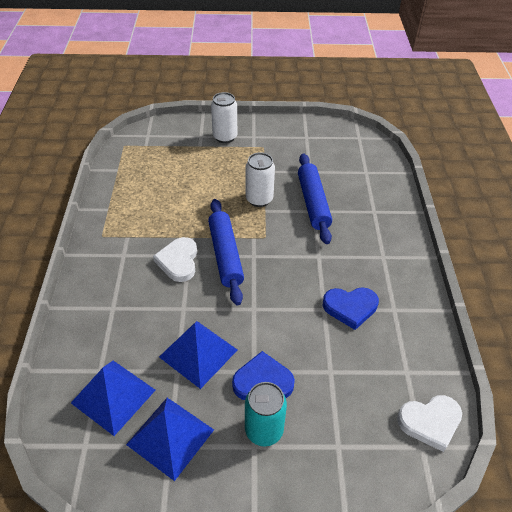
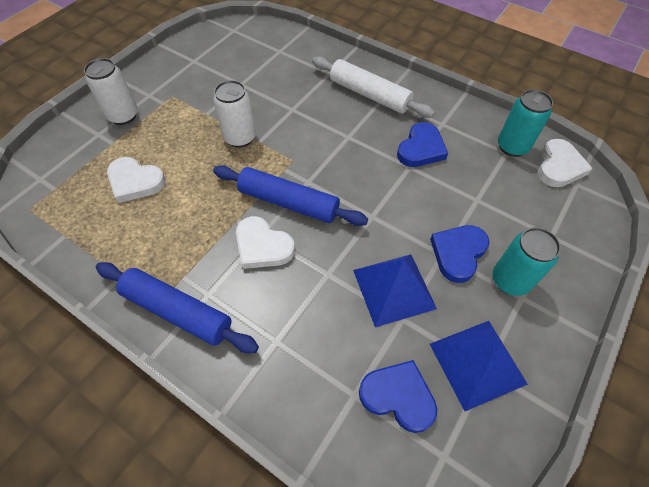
camera: 55 degrees left, 10 degrees up
(113, 396) = (398, 396): blue pyramid -> blue heart
(179, 174) = (135, 182): none -> white heart
(313, 203) = (282, 104): blue rolling pin -> blue rolling pin (178, 311)
(376, 246) = (369, 95): none -> white rolling pin
(417, 373) = (512, 147): none -> turquoise can

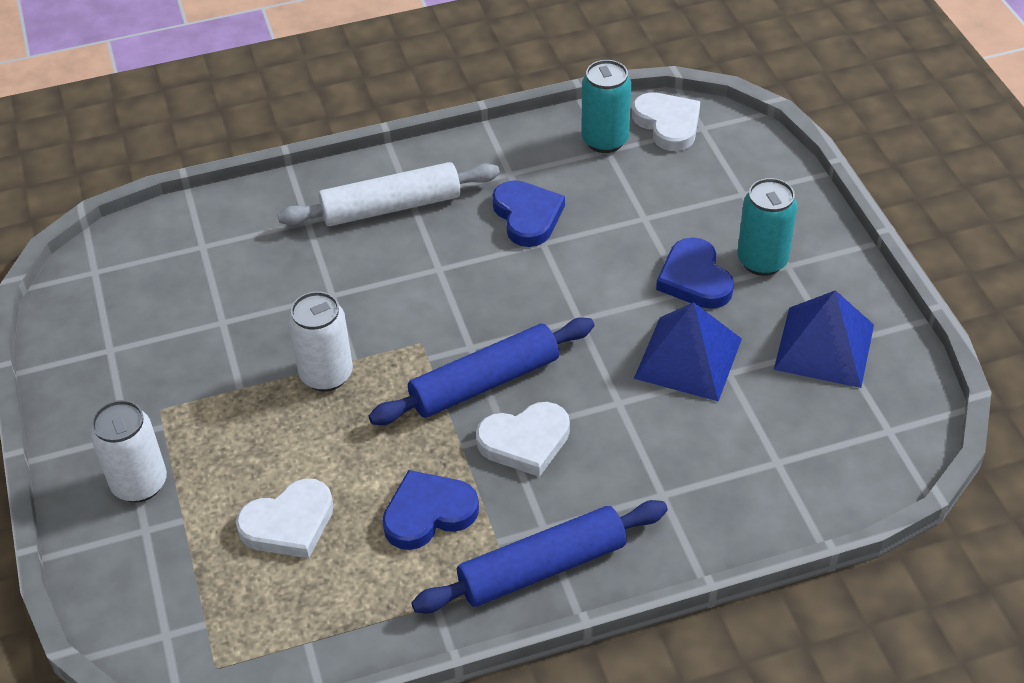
camera: 50 degrees left, 10 degrees down
(398, 396) = (806, 428): blue heart -> blue heart (428, 513)

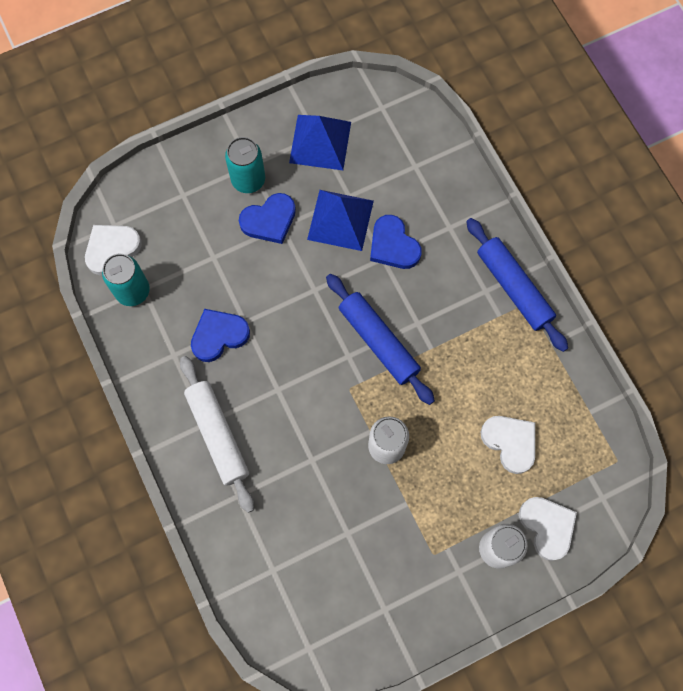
camera: 100 degrees left, 25 degrees up
(428, 513) = (487, 359): blue heart -> blue heart (393, 245)
(525, 441) = (423, 310): white heart -> white heart (547, 527)

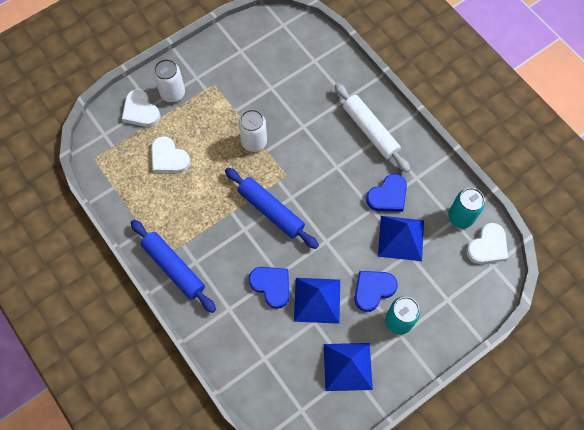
camera: 170 degrees right, 5 degrees down
(217, 277) = (401, 238): none -> blue pyramid

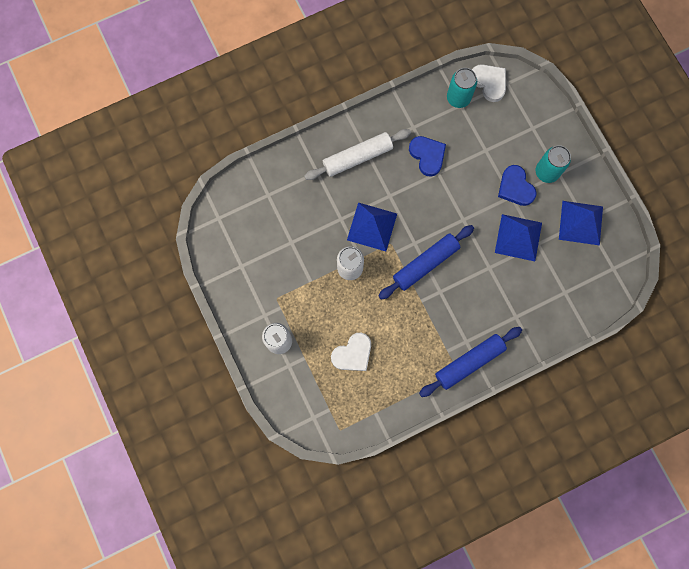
camera: 80 degrees left, 10 degrees up
(140, 111) = (293, 377): white heart -> none
(271, 286) = (499, 275): blue heart -> none
(401, 238) = (470, 153): blue pyramid -> blue pyramid (372, 226)

